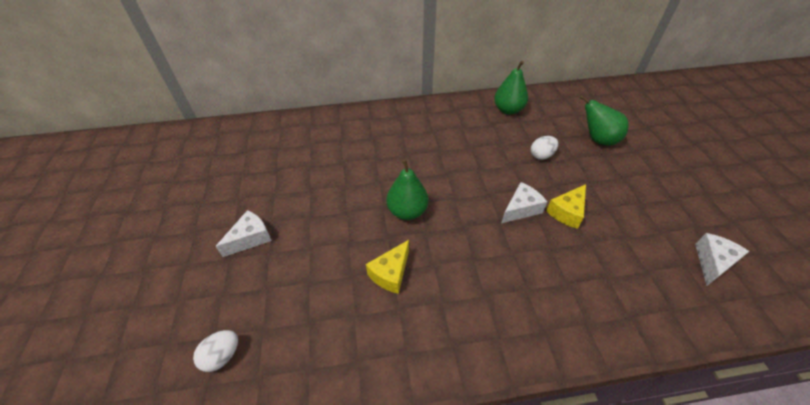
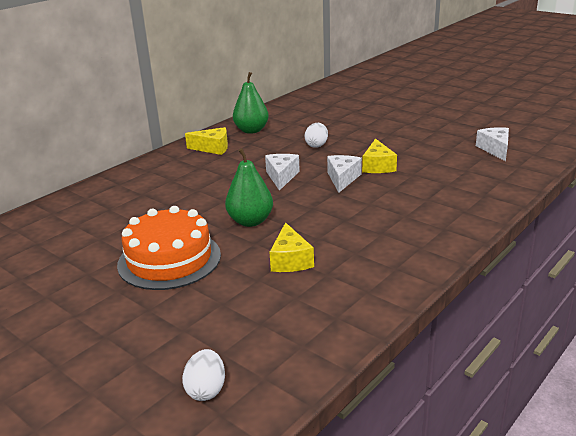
camera: 40 degrees left, 20 degrees down
(250, 238) = (110, 312): white cheese -> white cheese (281, 177)
(324, 214) = (169, 259): none -> orange cake
(461, 115) = (213, 148): none -> yellow cheese
(598, 139) = (346, 121): green pear -> none

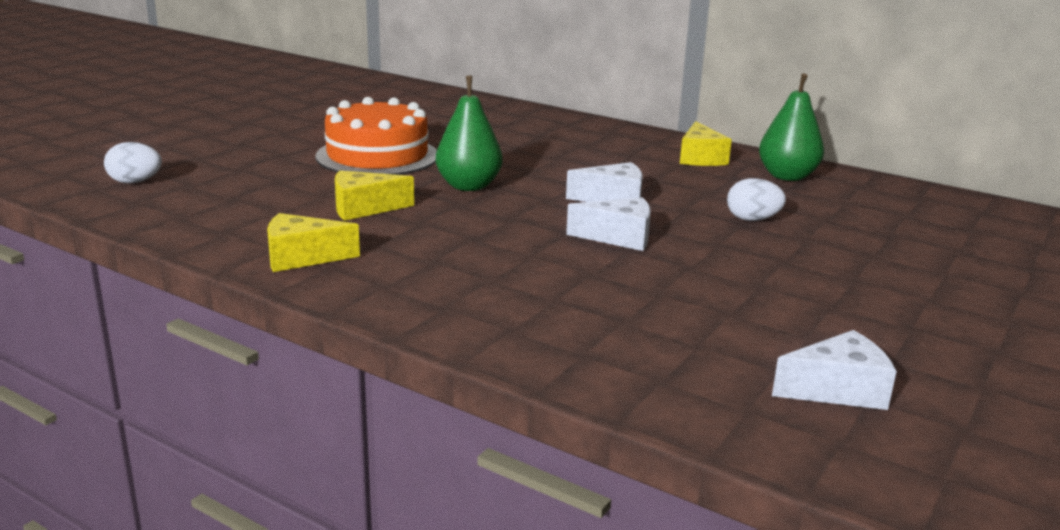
camera: 80 degrees right, 5 degrees down
(378, 166) = (683, 264): yellow cheese -> yellow cheese (302, 257)

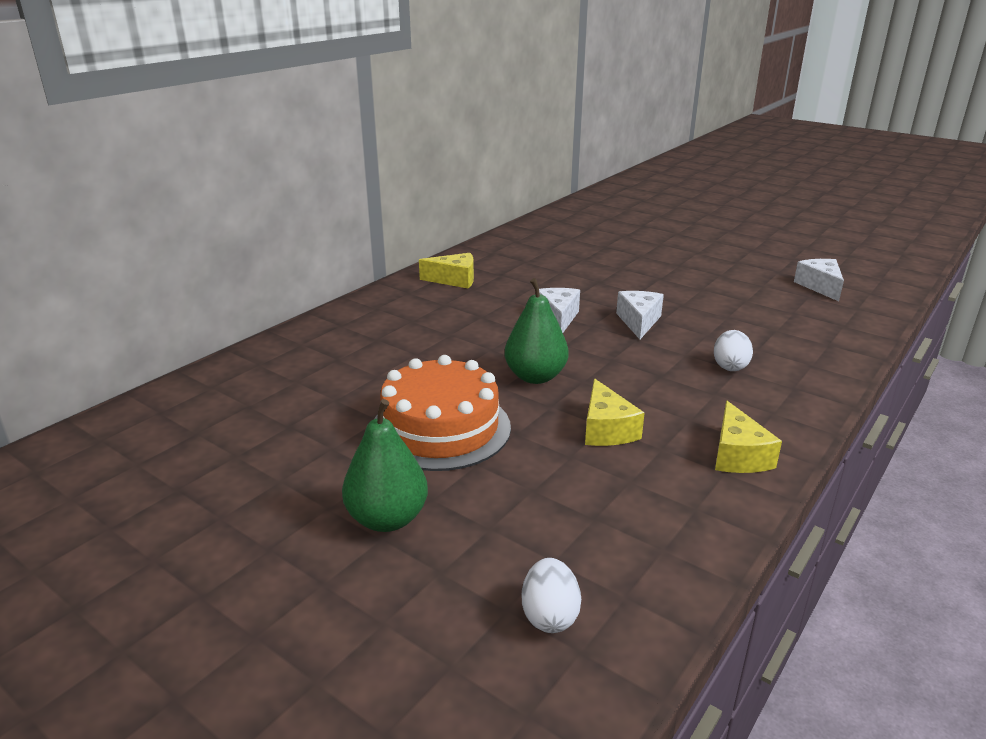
camera: 85 degrees left, 5 degrees up
(752, 219) = (590, 278): white egg -> white egg (730, 366)
(787, 176) = (498, 258): green pear -> green pear (387, 519)

